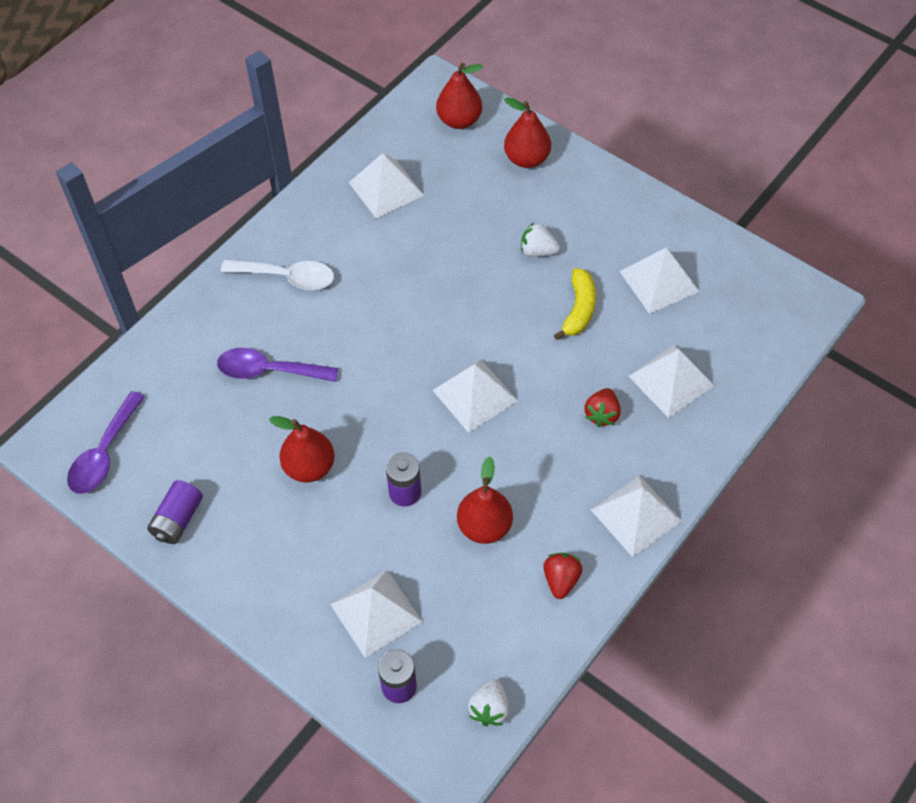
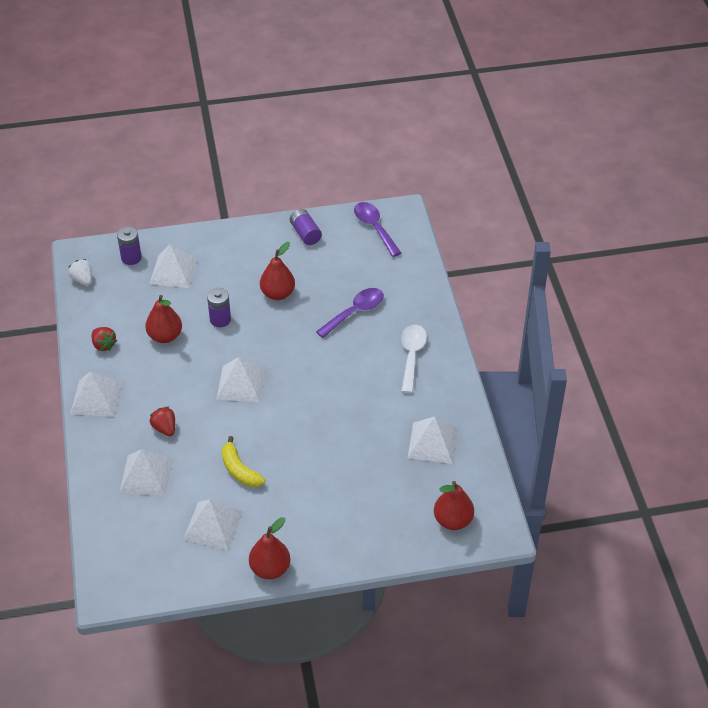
camera: 130 degrees right, 10 degrees down
(287, 277) = (412, 356): white spoon -> white spoon turned 135 degrees clockwise
(526, 159) = (381, 532): red pear -> red pear (270, 569)
(538, 251) = (302, 482): white strawberry -> none

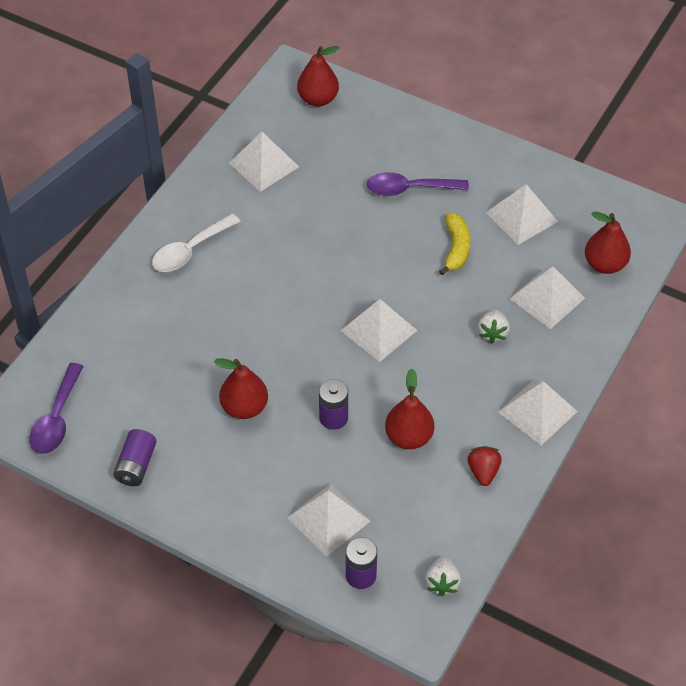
camera: 140 degrees left, 5 degrees up
(165, 428) = (492, 333): red strawberry -> white strawberry
(270, 569) = (502, 154): red pear -> red pear (605, 264)
(355, 312) = (191, 331): purple spoon -> purple spoon (409, 189)

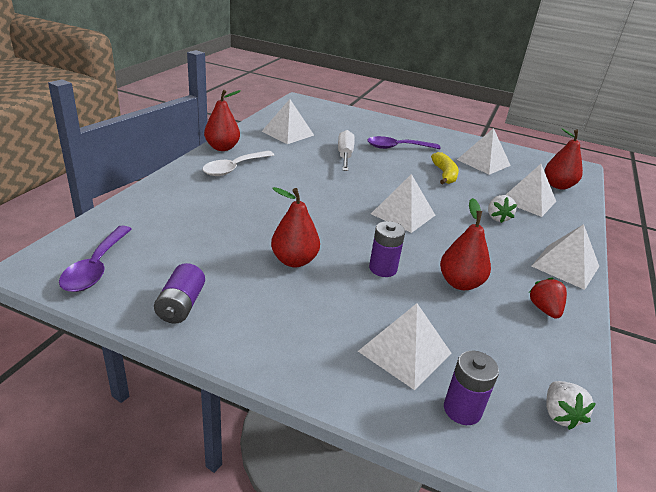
camera: 10 degrees left, 20 degrees down
(318, 99) = (320, 111): red pear -> red pear (222, 148)
(332, 214) = (345, 156): none -> white screwdriver

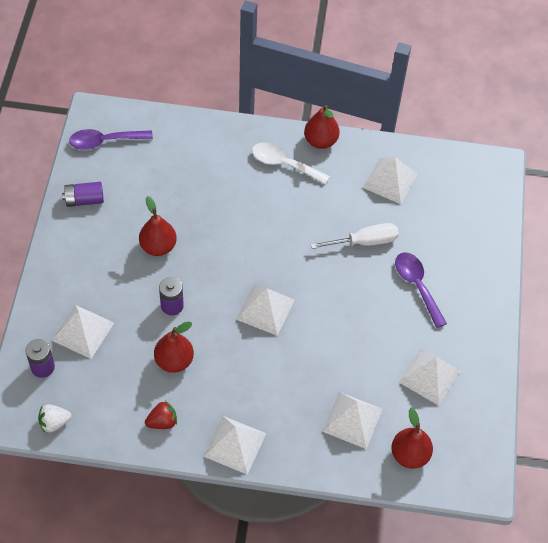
camera: 75 degrees right, 25 degrees up
(444, 174) = (372, 338): yellow banana -> none
(497, 218) = (298, 389): white strawberry -> none

